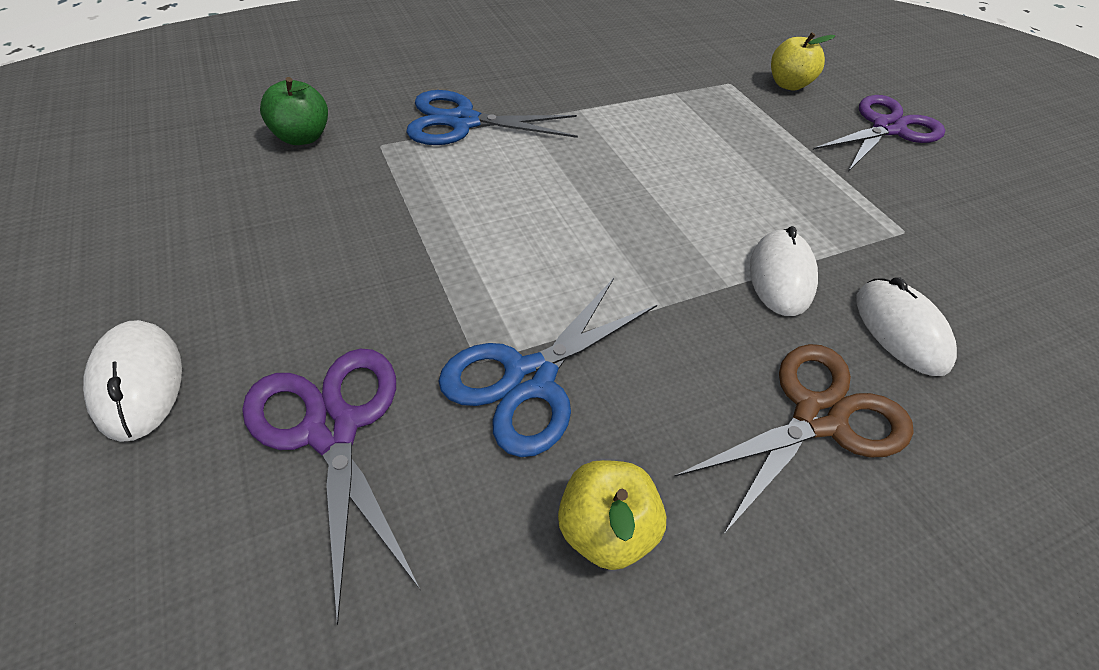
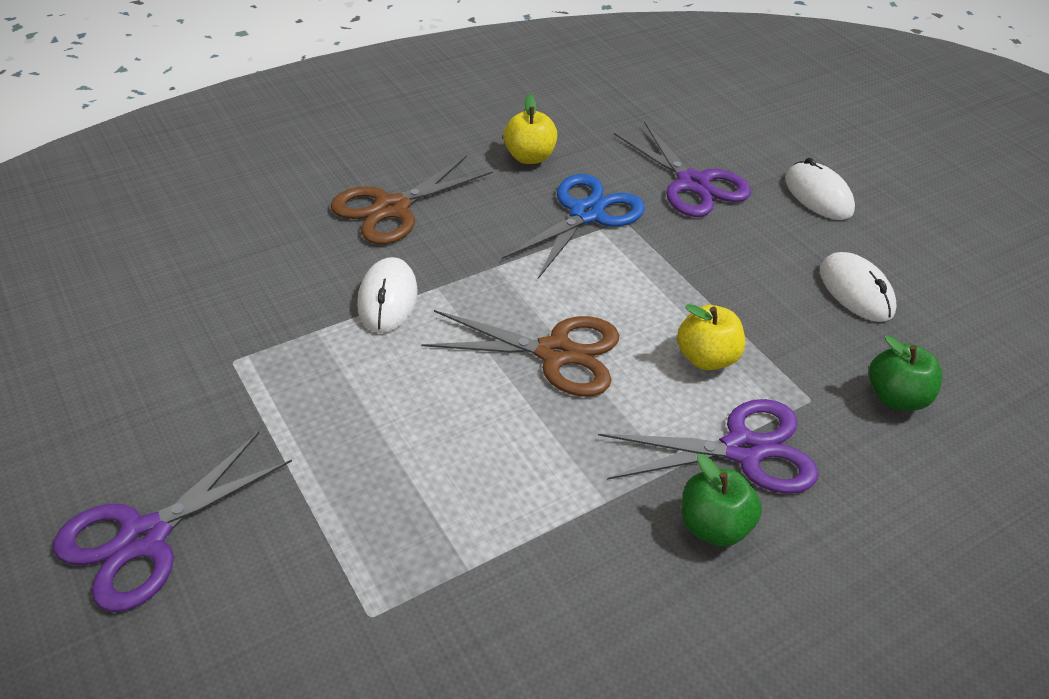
camera: 175 degrees right, 5 degrees down
(463, 122) = (743, 450): blue scissors -> purple scissors
(508, 90) = (713, 526): none -> green apple
(602, 204) = (555, 353): none -> brown scissors
(788, 84) = (264, 632): yellow apple -> yellow apple (706, 358)
(900, 330) = (299, 265): white mouse -> white mouse (856, 291)

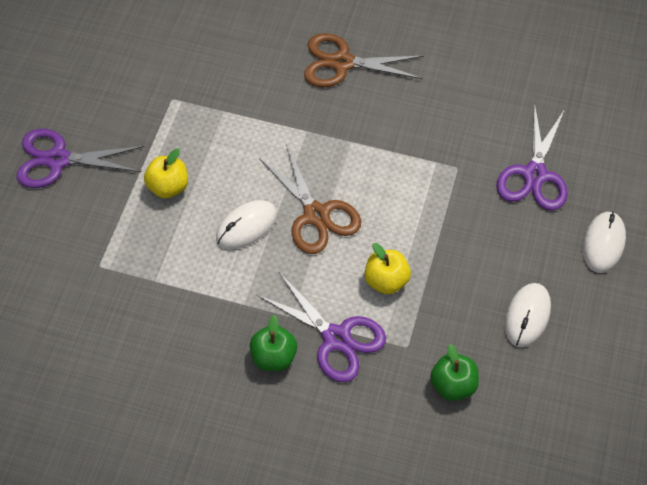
camera: 50 degrees right, 15 degrees up
(388, 299) = (275, 119): white mouse -> white mouse (246, 226)
(529, 157) = (461, 83): yellow apple -> yellow apple (168, 187)
(586, 214) = (442, 147): blue scissors -> none

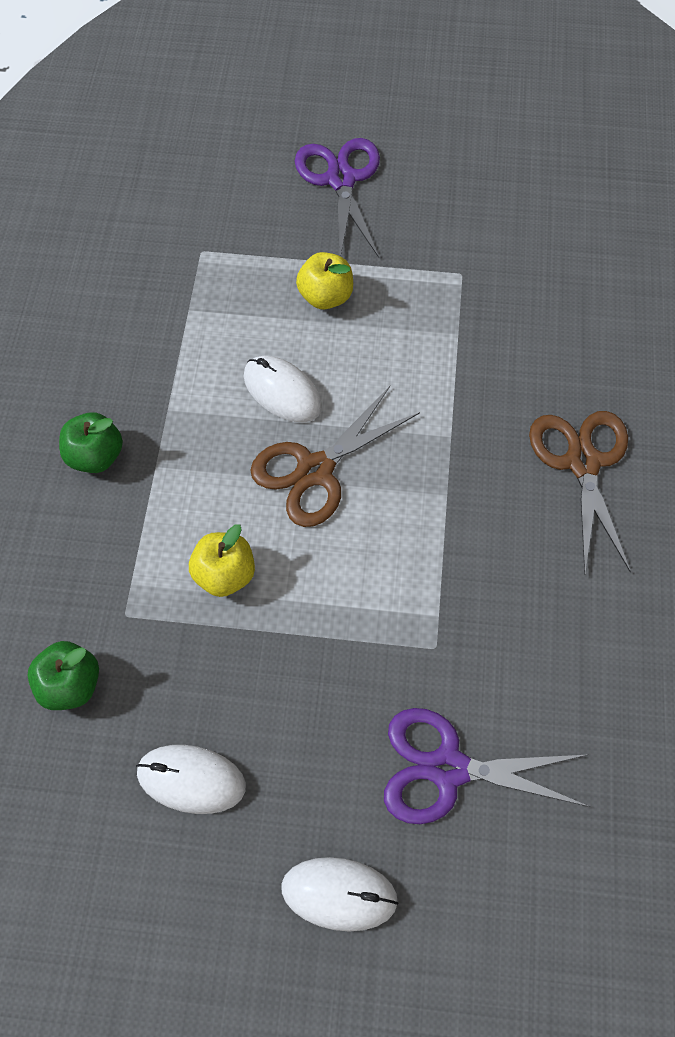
camera: 80 degrees right, 5 degrees up
(336, 338) = (129, 524): purple scissors -> none

